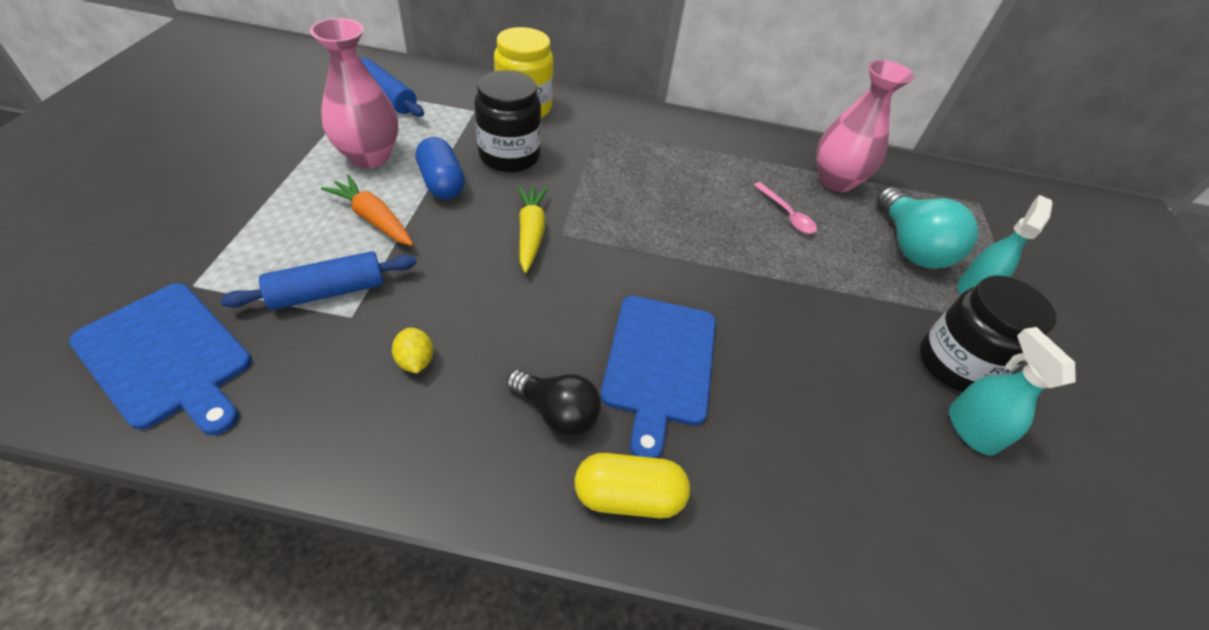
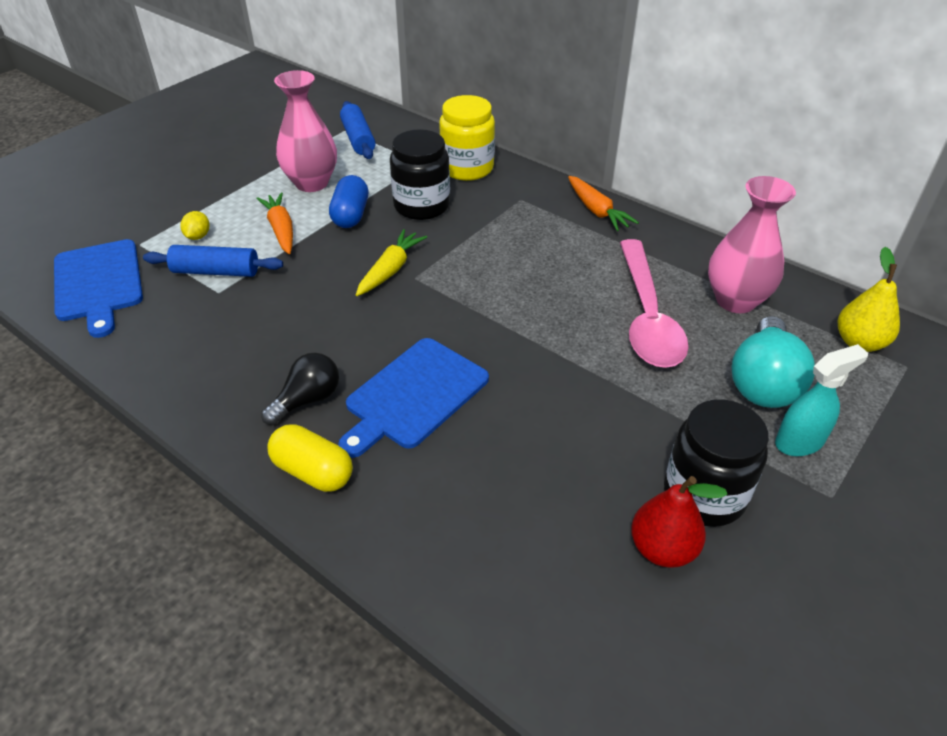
camera: 35 degrees right, 5 degrees down
(415, 361) = (238, 334): yellow lemon -> yellow lemon (198, 236)
(557, 412) = (307, 400): black light bulb -> black light bulb turned 105 degrees counterclockwise
(670, 125) = (596, 210): none -> orange carrot
(786, 214) = (647, 316): pink spoon -> pink spoon, size x2.23
(938, 192) = (859, 342): none -> yellow pear
(970, 429) = (662, 549): turquoise spray bottle -> red pear

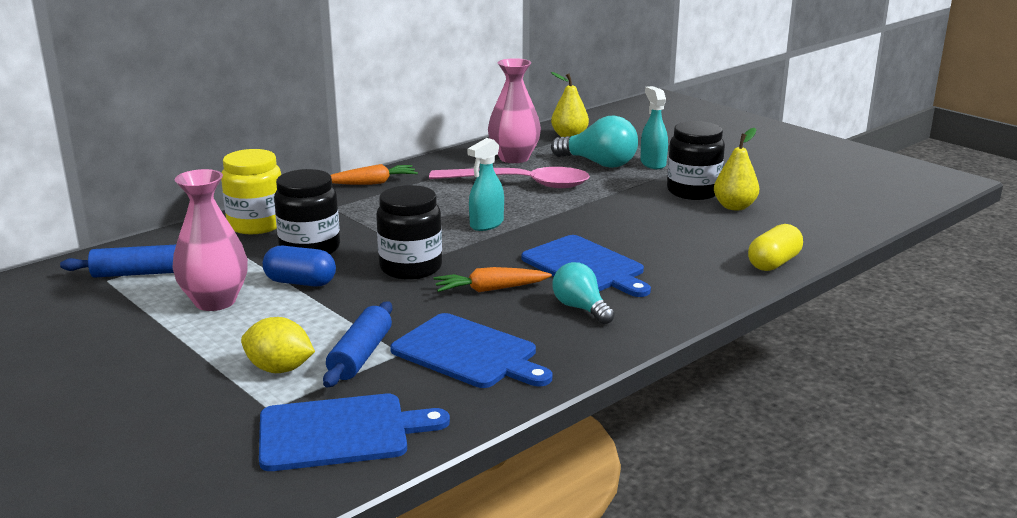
camera: 80 degrees left, 20 degrees down
(198, 236) = (279, 369): yellow lemon -> yellow lemon, size x1.64
(215, 332) = (468, 353): none -> blue cutting board
(281, 230) = (302, 319): orange carrot -> orange carrot (491, 289)
(307, 400) = (580, 308): black light bulb -> turquoise light bulb
(313, 472) = (664, 307): yellow capsule -> yellow capsule (774, 263)
(390, 270) = (411, 268): yellow carrot -> black jar
(511, 305) = (486, 224): none -> turquoise spray bottle
(662, 549) = (734, 207): red pear -> yellow pear

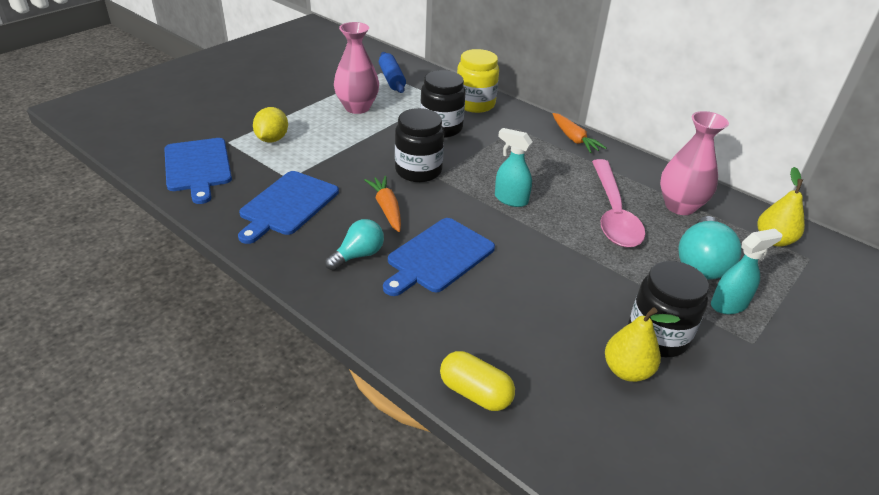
camera: 80 degrees right, 15 degrees up
(300, 282) = (387, 131): blue capsule -> none
(360, 355) = (286, 164): blue rolling pin -> none

